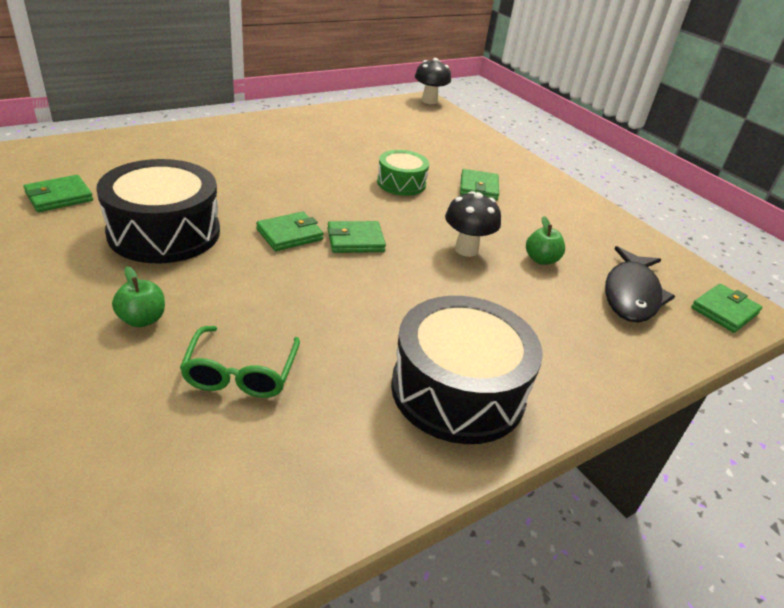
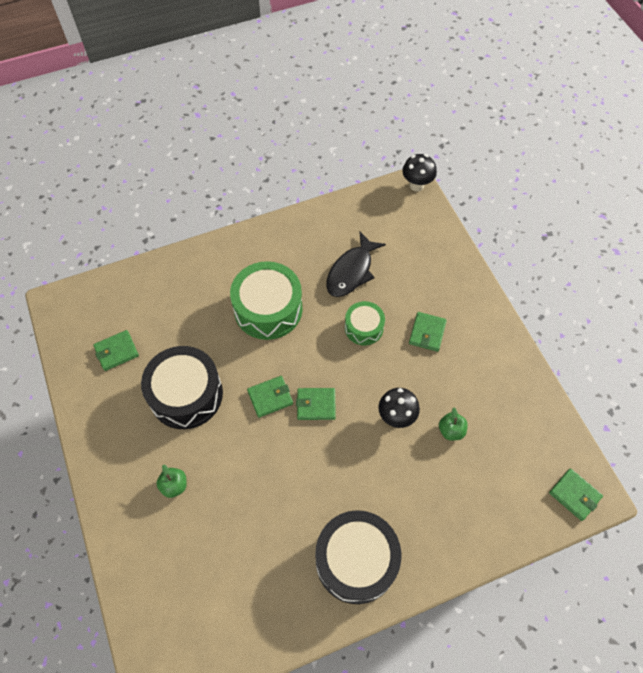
camera: 15 degrees right, 25 degrees up
(241, 373) = (230, 536): green glasses -> none
(276, 168) = (268, 309): none -> green drum
(631, 294) = (508, 473): black fish -> black fish (351, 271)
(724, 311) = (574, 495): green wallet -> green wallet turned 75 degrees clockwise

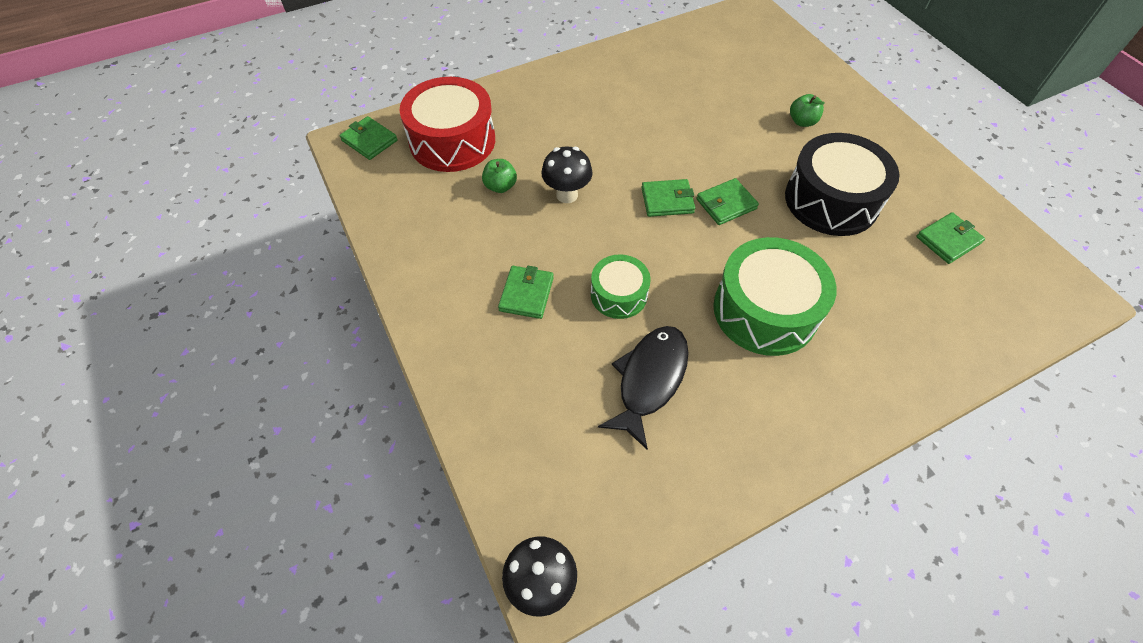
camera: 175 degrees right, 5 degrees down
(356, 560) = (601, 83): black drum -> none
(498, 488) = (452, 141): none -> red drum

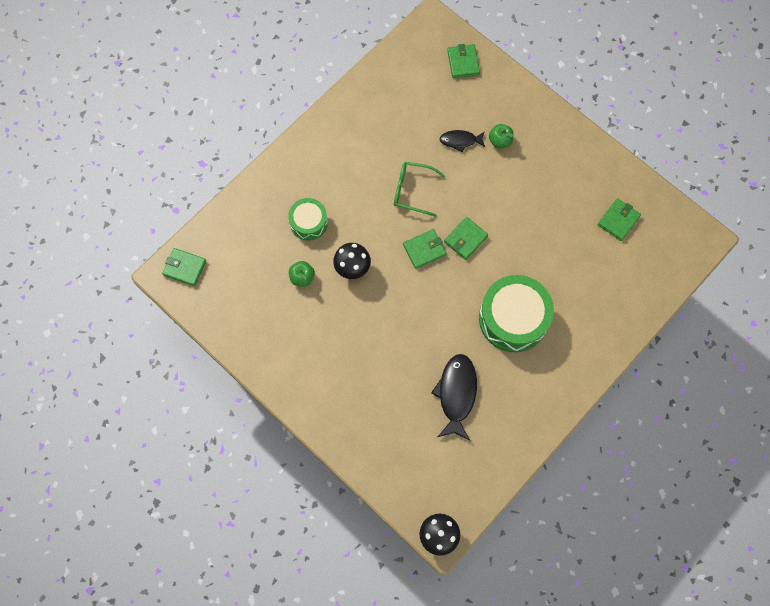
camera: 20 degrees left, 15 degrees up
(452, 141) = (248, 247): red drum -> none
(526, 294) = (357, 360): green wallet -> green wallet (463, 62)
(619, 294) = (417, 339): green drum -> green drum (309, 222)
(675, 140) = (412, 190): none -> green glasses
(751, 110) = (460, 141): none -> black fish
(831, 200) = (536, 211): black drum -> none

